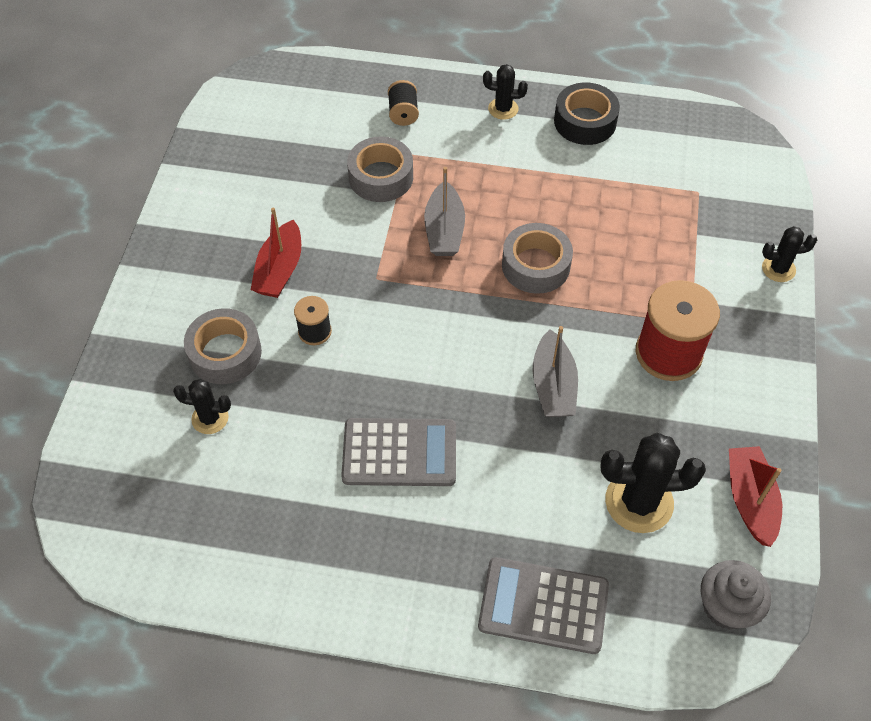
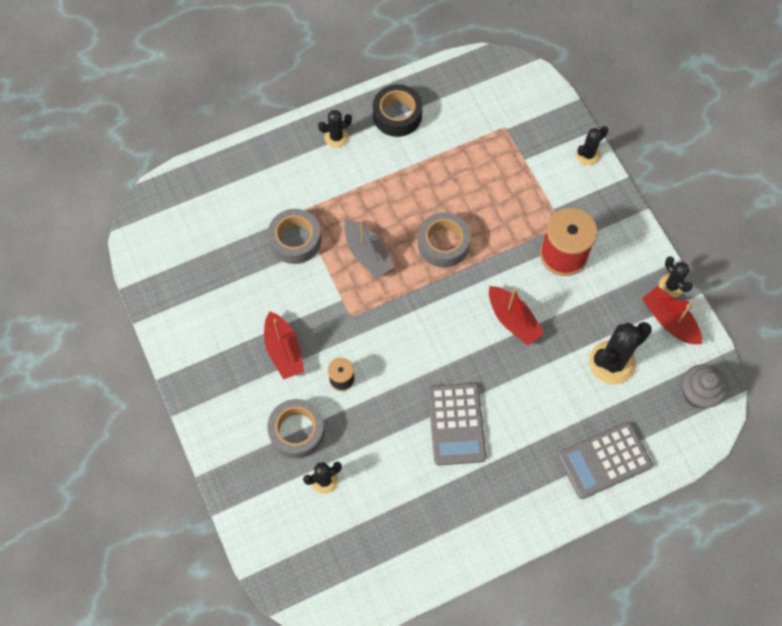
camera: 35 degrees left, 10 degrees up
(399, 453) = (456, 424): grey calculator -> grey calculator turned 120 degrees clockwise
(403, 113) = (271, 181): black spool -> none
(553, 385) = (513, 320): grey boat -> red boat
(782, 463) = (671, 285): none -> black cactus

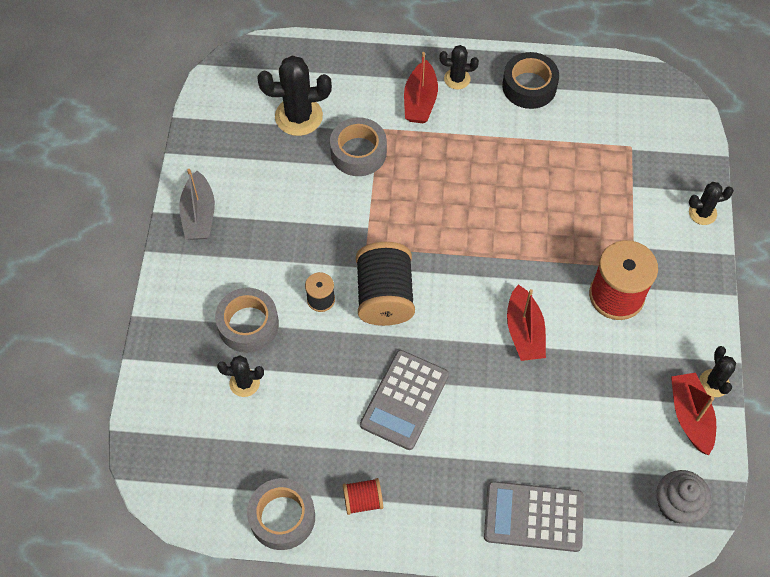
camera: 30 degrees right, 5 degrees down
(284, 351) = (283, 246): red boat -> red boat (420, 101)
(367, 254) = (419, 198): grey boat -> grey boat (199, 215)
(390, 349) = (384, 296): none -> black spool
(443, 244) = (499, 225): grey tape -> grey tape (282, 517)
(473, 521) = (363, 500): none -> red spool
(612, 362) = (602, 425): black cactus -> black cactus (298, 116)

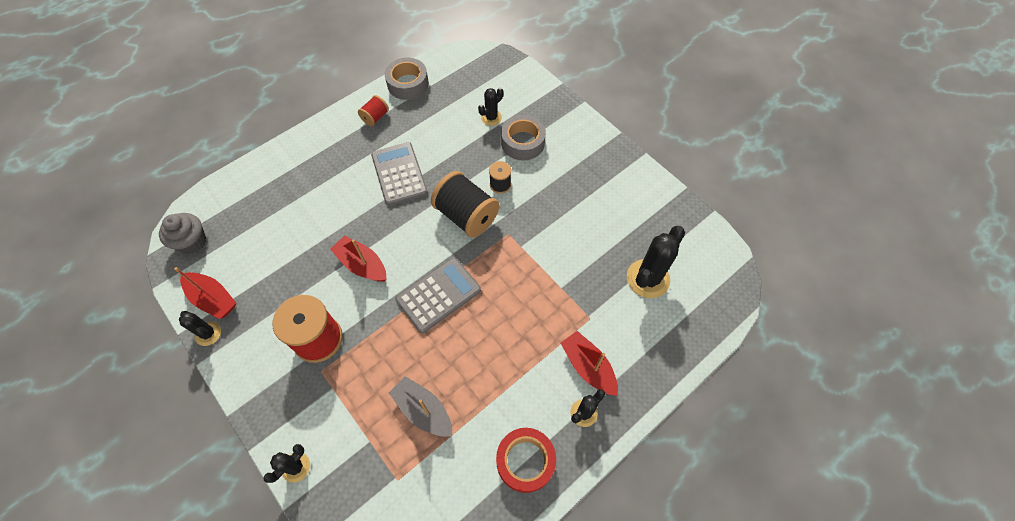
camera: 135 degrees right, 0 degrees up
(199, 215) = (621, 171): grey boat -> grey boat (423, 410)
(358, 152) = (582, 289): grey tape -> none
(529, 86) = (525, 461): black tape -> red tape
(533, 517) = (276, 175): grey calculator -> grey calculator (438, 295)

